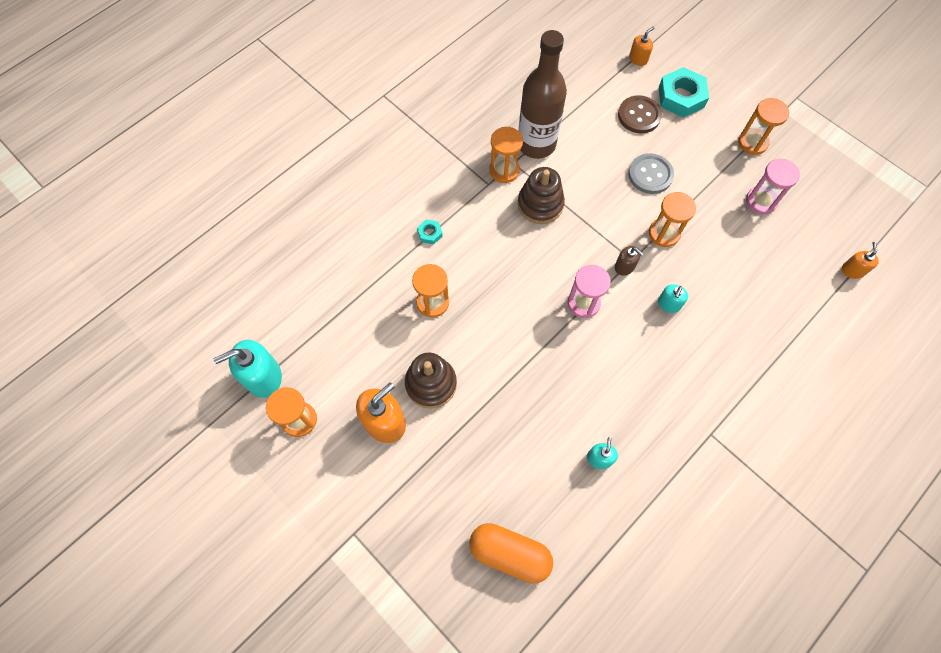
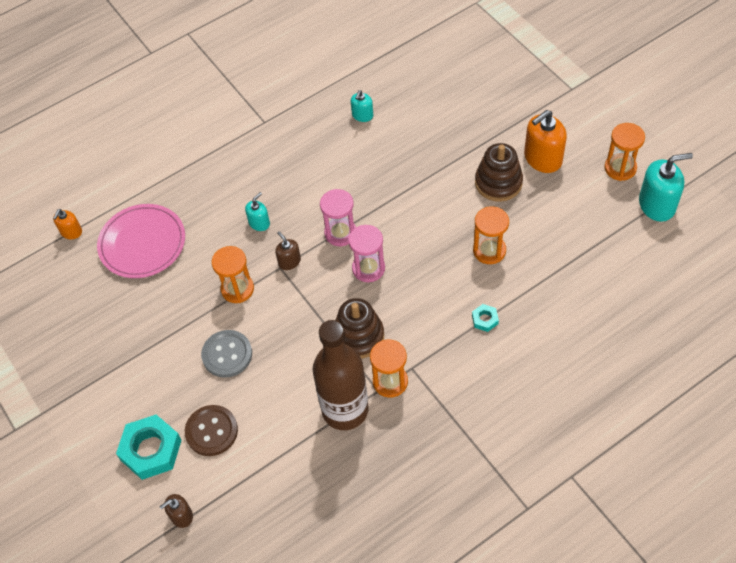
camera: 165 degrees left, 10 degrees down
(510, 553) = (449, 66): orange capsule -> none
(638, 59) = (181, 516): orange soap dispenser -> brown soap dispenser
(752, 143) = (96, 378): orange hourglass -> none
(761, 201) = (122, 310): pink hourglass -> pink hourglass (368, 268)
(775, 267) = (142, 243): none -> pink plate

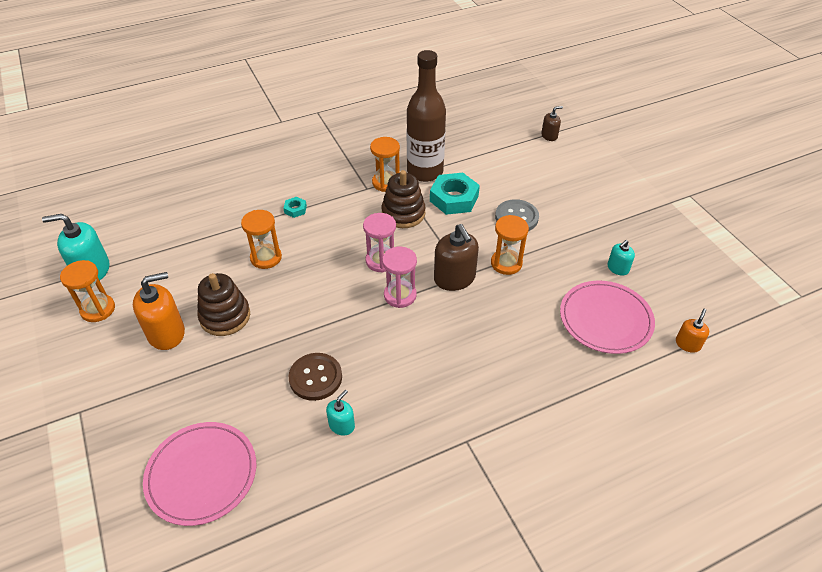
camera: 175 degrees left, 10 degrees down
(151, 450) = (575, 170): turquoise nut -> turquoise nut (454, 198)
(211, 431) = (529, 174): brown button -> brown button (315, 377)
(259, 223) = (481, 319): turquoise soap dispenser -> turquoise soap dispenser (617, 268)
(289, 261) = (454, 278): brown soap dispenser -> brown soap dispenser, size x1.85
(453, 68) = (202, 474): none -> pink plate

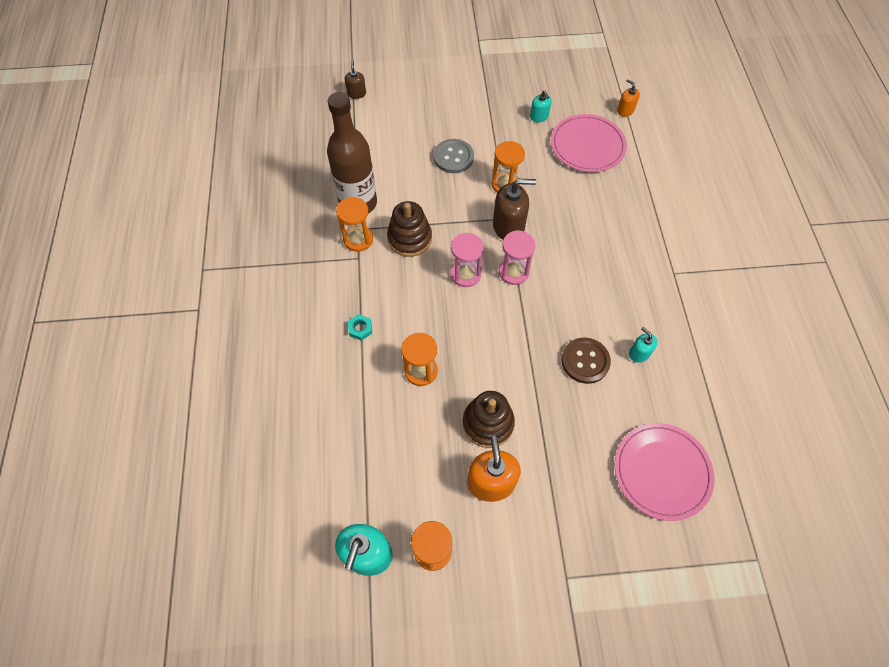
camera: 70 degrees left, 15 degrees up
(454, 198) = (407, 193): turquoise nut -> none

